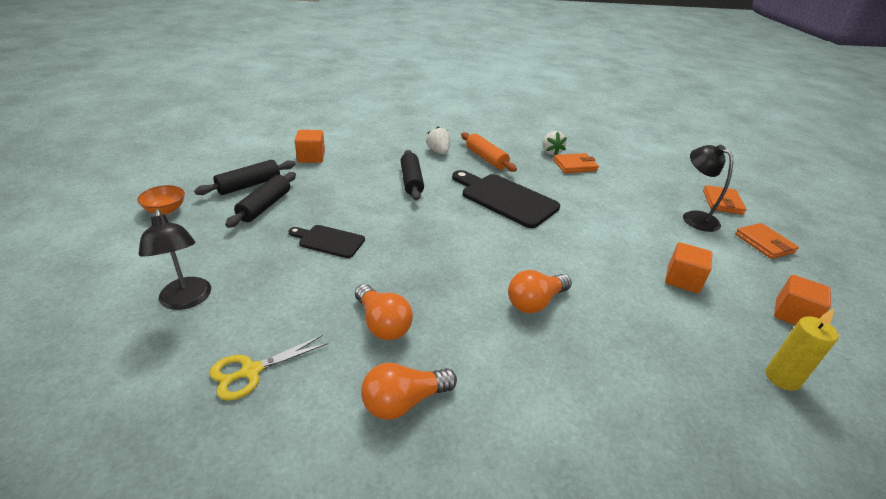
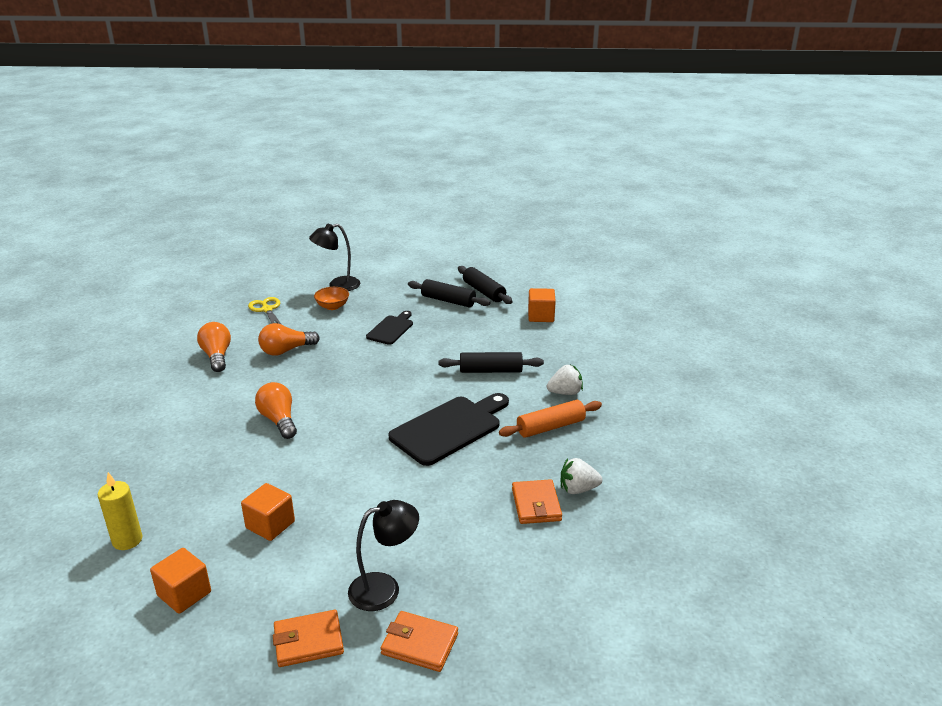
camera: 100 degrees right, 5 degrees down
(165, 210) = (447, 266): orange bowl -> orange bowl (332, 306)

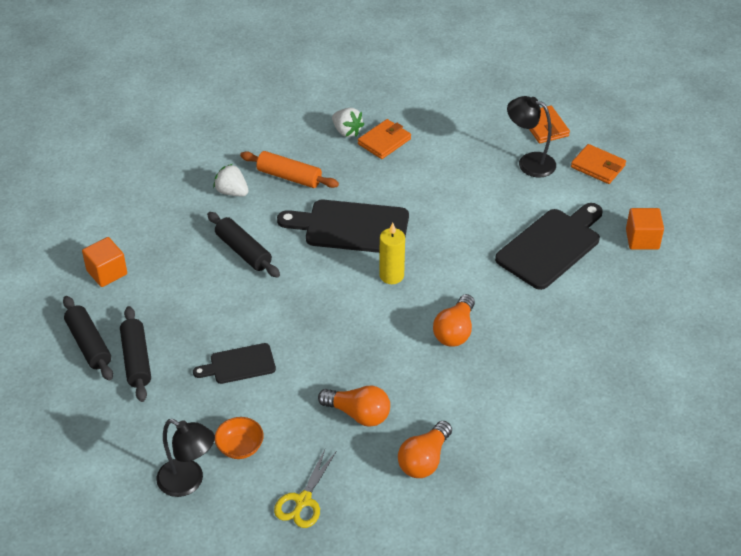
camera: 130 degrees left, 15 degrees up
(127, 540) = (651, 303): yellow candle -> yellow candle (391, 275)
(270, 525) = (551, 246): orange cube -> black cutting board
(483, 292) = (89, 344): black rolling pin -> black rolling pin turned 45 degrees counterclockwise

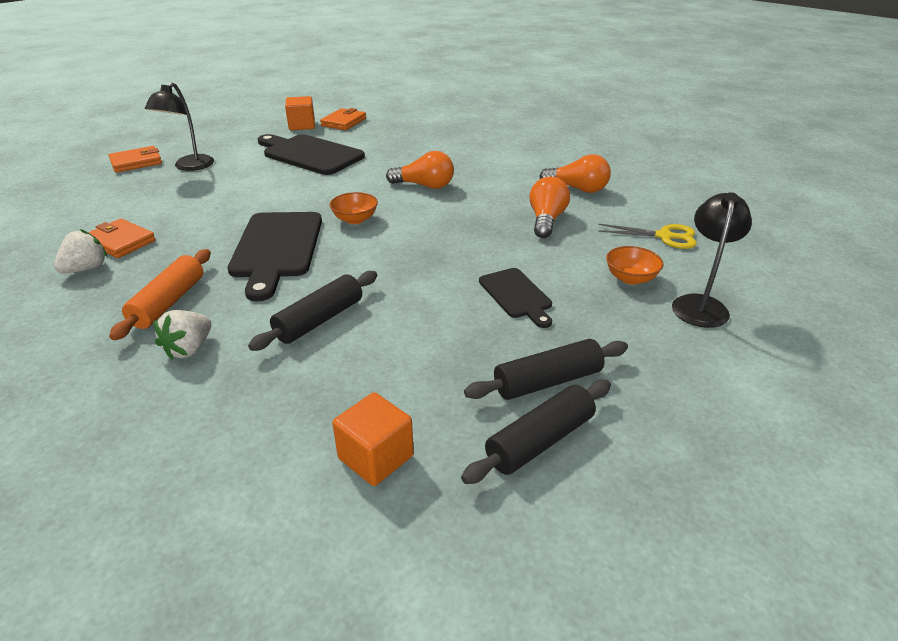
camera: 100 degrees left, 10 degrees down
(391, 275) = (355, 219): yellow candle -> orange bowl
(598, 166) = (205, 141): orange wallet -> orange wallet (343, 122)

